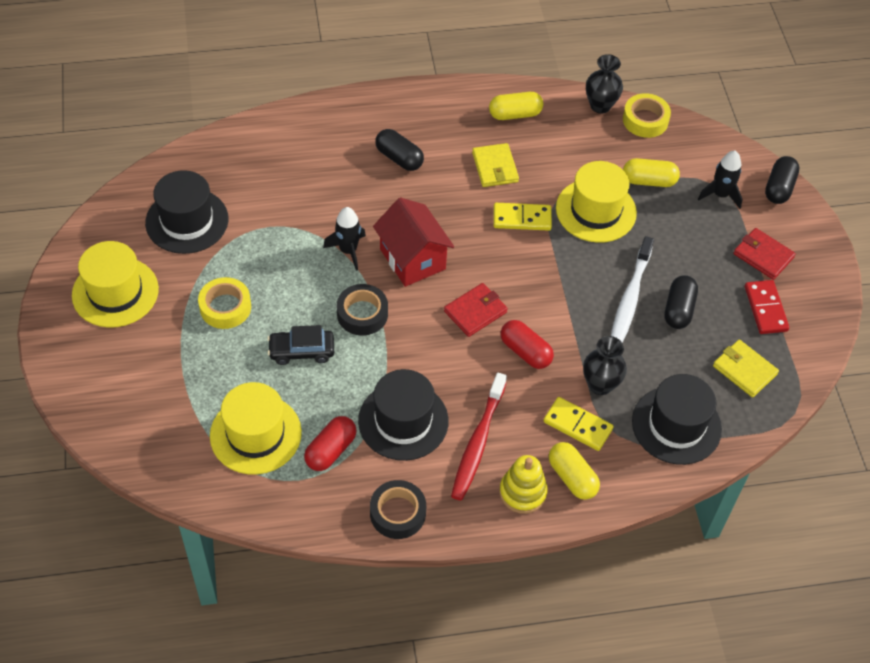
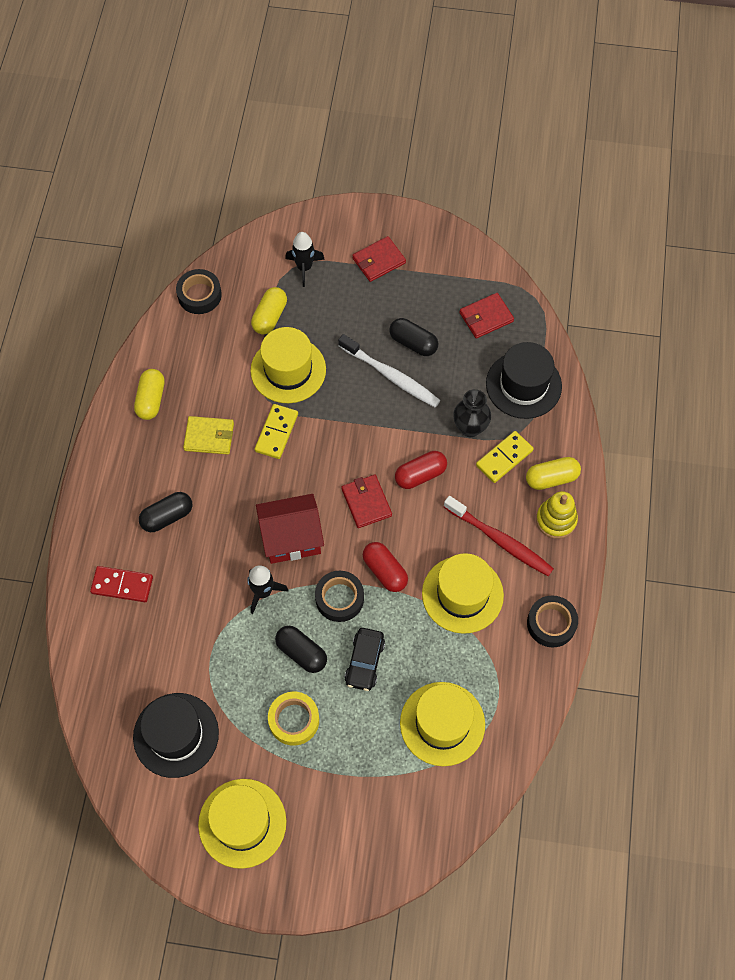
camera: 70 degrees left, 10 degrees up
(330, 450) = (476, 663): red capsule -> red capsule (385, 571)
(403, 421) = (462, 594): black hat -> yellow hat
(600, 106) = (168, 325): black vase -> none
(645, 120) = (199, 295): yellow tape -> black tape
(744, 370) = (486, 317): yellow wallet -> red wallet
(765, 309) = (432, 279): red domino -> red domino (122, 585)
(779, 188) = (312, 222): black capsule -> black capsule (301, 653)

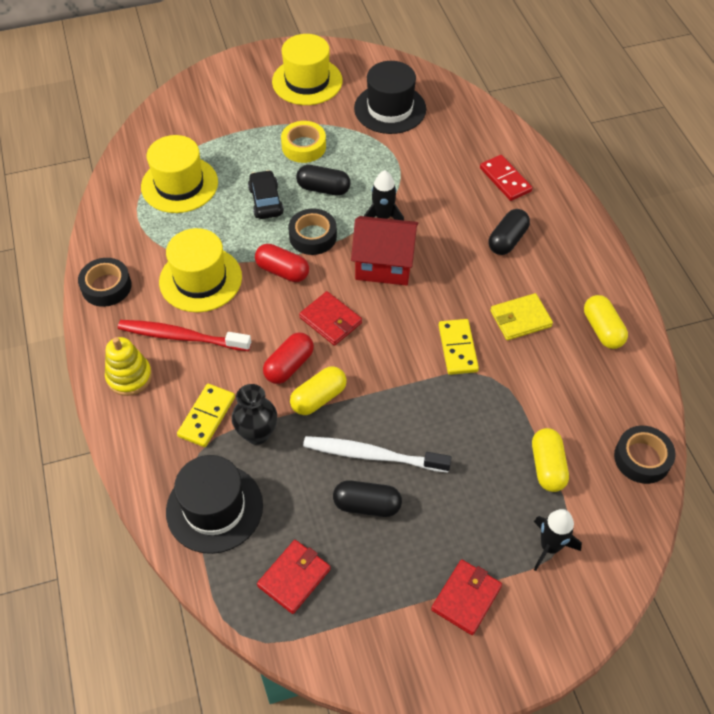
camera: 155 degrees right, 10 degrees down
(122, 585) = (505, 180): red domino -> red domino turned 75 degrees clockwise
(288, 370) = (487, 415): yellow hat -> none
(291, 538) = (384, 265): red house -> red house turned 45 degrees clockwise
(551, 478) = (147, 416): yellow capsule -> yellow capsule (318, 398)

